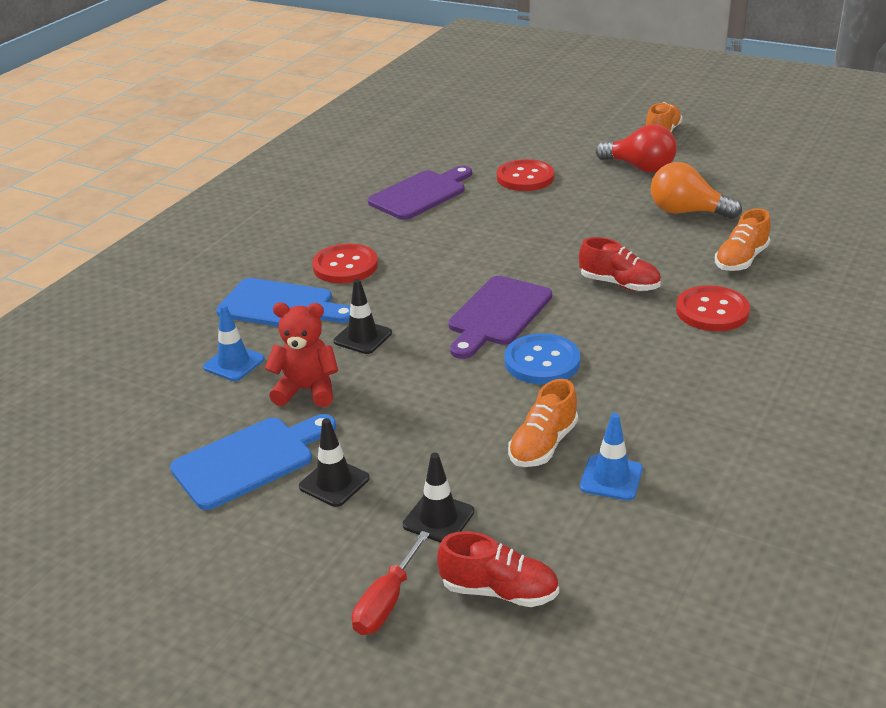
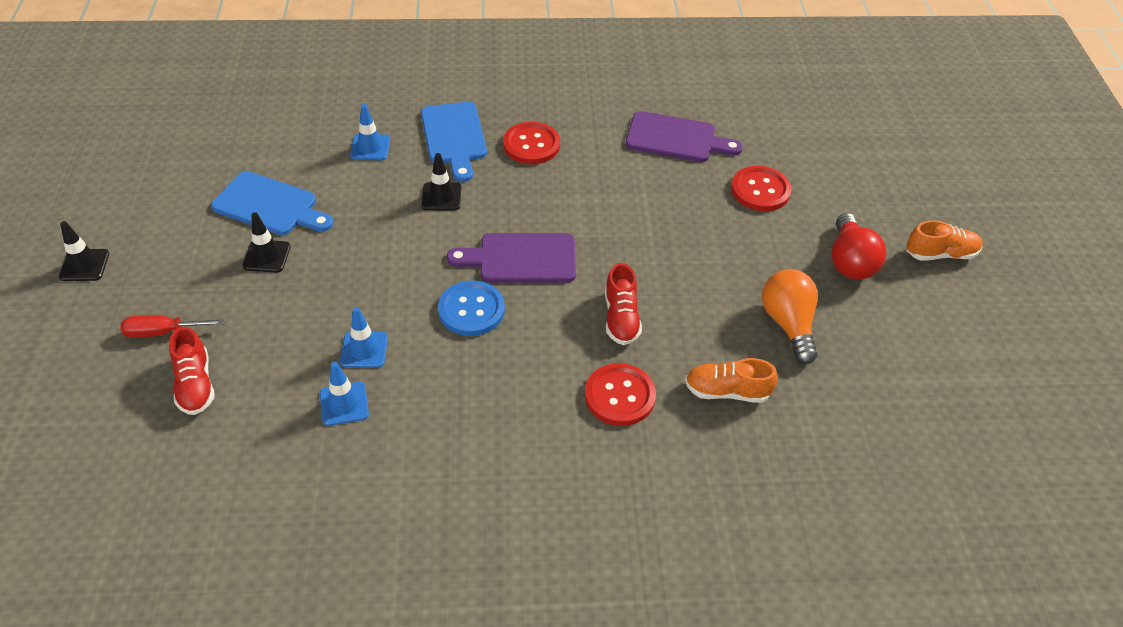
camera: 55 degrees right, 15 degrees up
(307, 390) = (360, 197): red teddy bear -> none
(438, 518) = (254, 324): black traffic cone -> black traffic cone (84, 265)
(543, 445) = (364, 350): orange shoe -> blue traffic cone

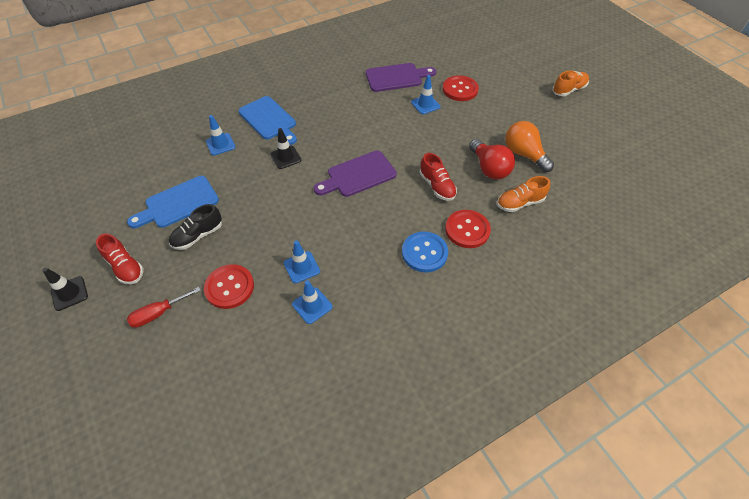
camera: 25 degrees left, 5 degrees up
(195, 384) = (205, 337): red shoe -> red shoe (125, 267)
(267, 256) = (198, 236): black traffic cone -> black shoe
(270, 205) = (178, 203): blue cutting board -> blue cutting board turned 150 degrees clockwise
(471, 310) = (350, 216): blue button -> blue button (424, 253)
(531, 145) = (318, 108): red button -> red button (229, 287)
(690, 194) = (425, 104): none -> blue traffic cone
(850, 261) = (530, 110): red light bulb -> red light bulb (489, 168)

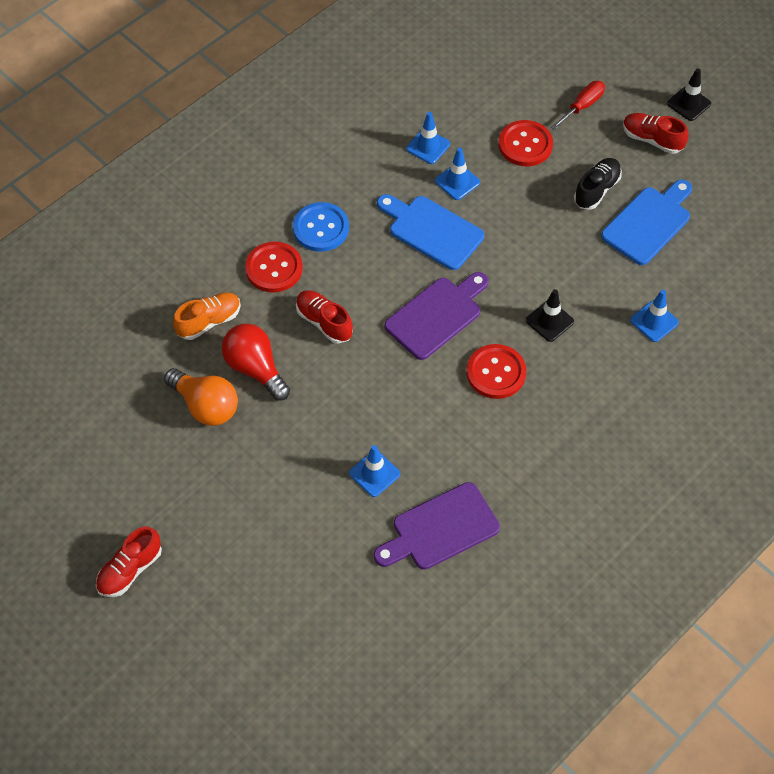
camera: 165 degrees right, 5 degrees up
(269, 120) = (609, 382): blue cutting board -> blue cutting board (432, 230)
(460, 89) = (323, 524): red button -> red button (496, 373)
(568, 90) = (130, 570): orange shoe -> red shoe

